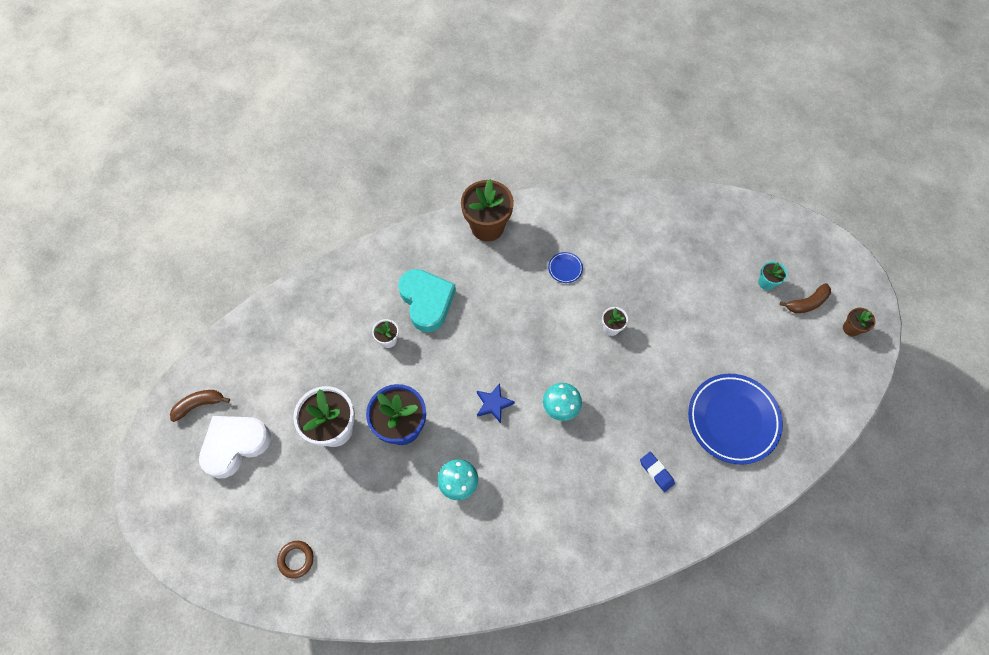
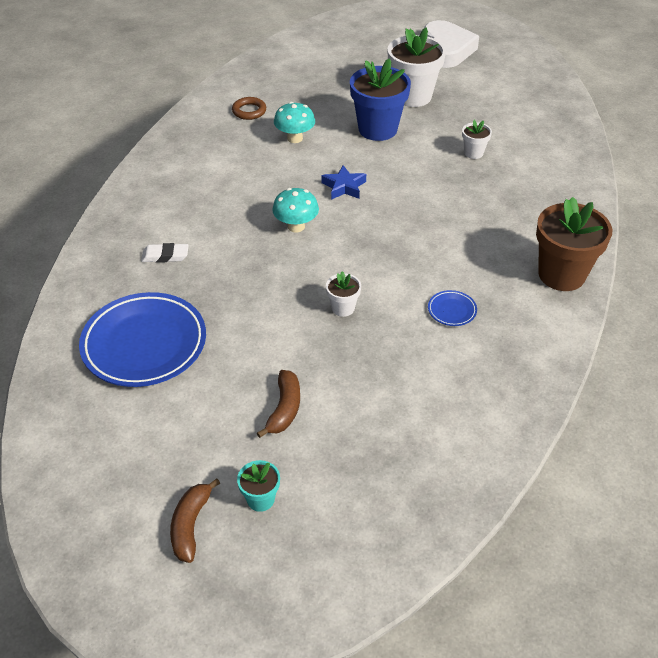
camera: 125 degrees right, 20 degrees down
(199, 405) = (499, 45): brown banana -> brown banana (284, 409)
(296, 559) = (325, 48): brown ring -> brown ring (249, 111)
(427, 301) = (497, 192): turquoise heart -> none
(656, 472) = (165, 256): blue eraser -> white eraser
(851, 328) = (109, 550): brown flower pot -> none

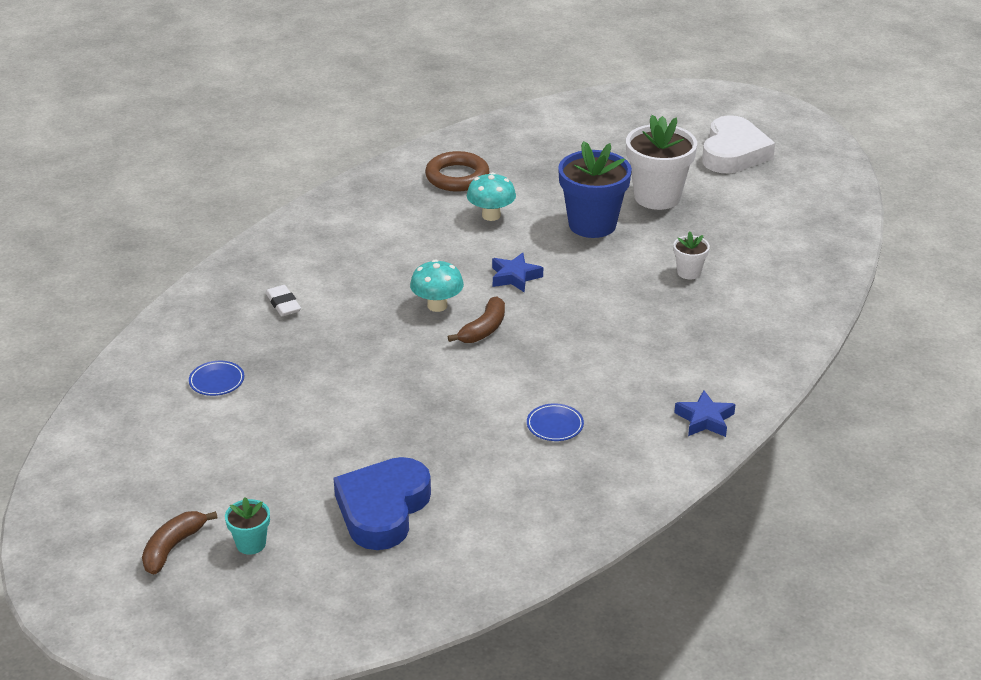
camera: 20 degrees right, 10 degrees down
(144, 344) = (217, 381): blue plate -> blue plate, size x0.41
(165, 256) = (283, 304): white eraser -> white eraser turned 45 degrees clockwise
(249, 111) = (457, 177): brown ring -> brown ring, size x1.56
(284, 409) = (321, 473): brown banana -> brown banana (484, 329)
(343, 308) = (438, 395): white flower pot -> none
(357, 429) = (383, 509): none -> blue heart
(561, 275) = (704, 419): brown flower pot -> blue star

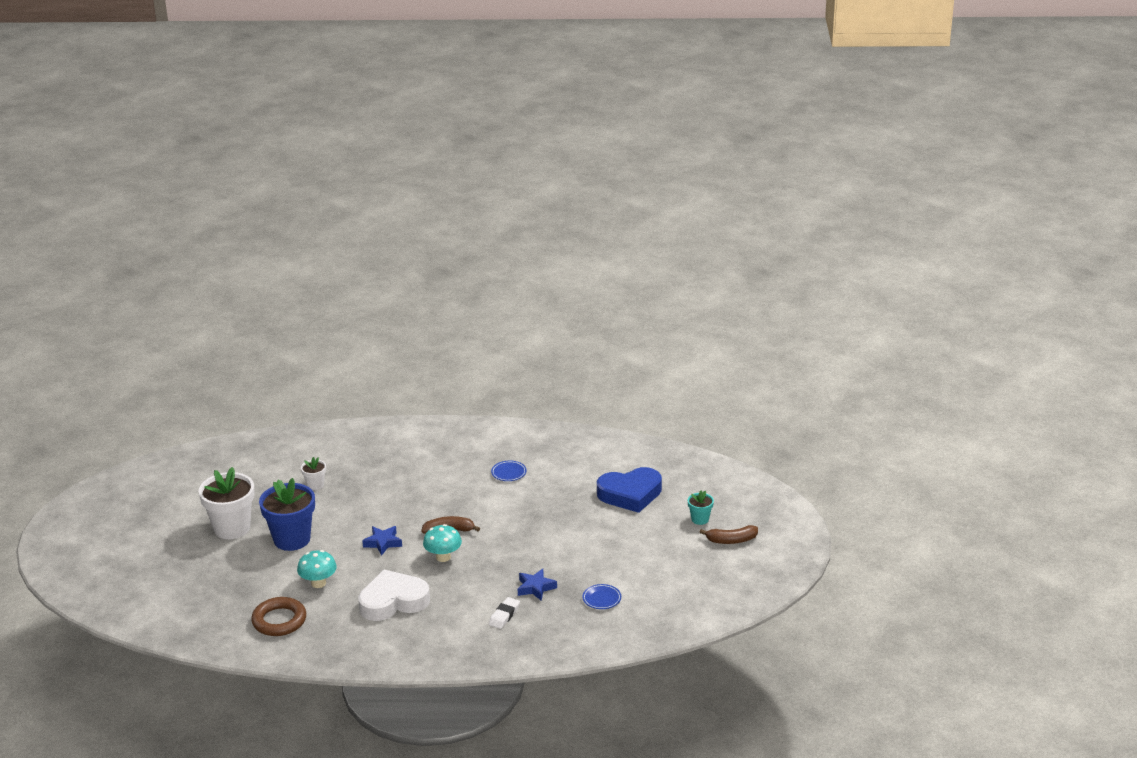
camera: 125 degrees left, 5 degrees down
(704, 419) = (454, 433): blue star -> blue star (535, 588)
(733, 153) = (141, 520): white heart -> white heart (393, 601)

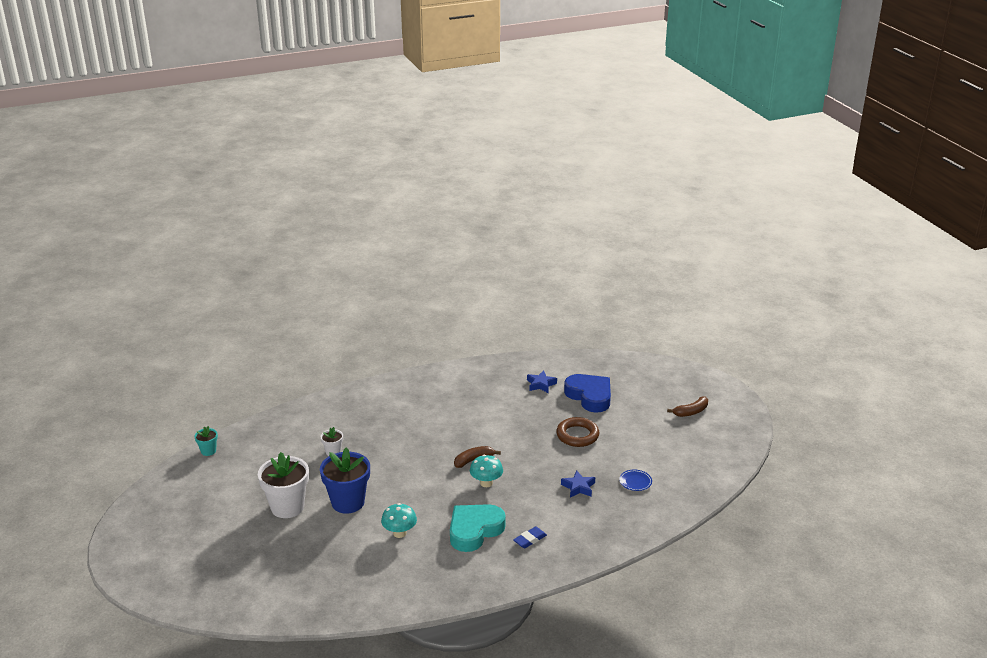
camera: 25 degrees left, 0 degrees up
(279, 620) = (390, 575): brown ring -> brown ring (577, 435)
(383, 543) = (427, 484): blue star -> blue star (541, 384)
(393, 601) = (474, 530): white heart -> turquoise heart
(441, 626) = (530, 539): none -> blue eraser
(504, 615) = (572, 516): white eraser -> none
(509, 473) = (484, 403): blue plate -> none
(630, 494) = (589, 396): blue heart -> blue heart turned 90 degrees counterclockwise
(700, 519) = (655, 402): turquoise flower pot -> turquoise flower pot (208, 451)

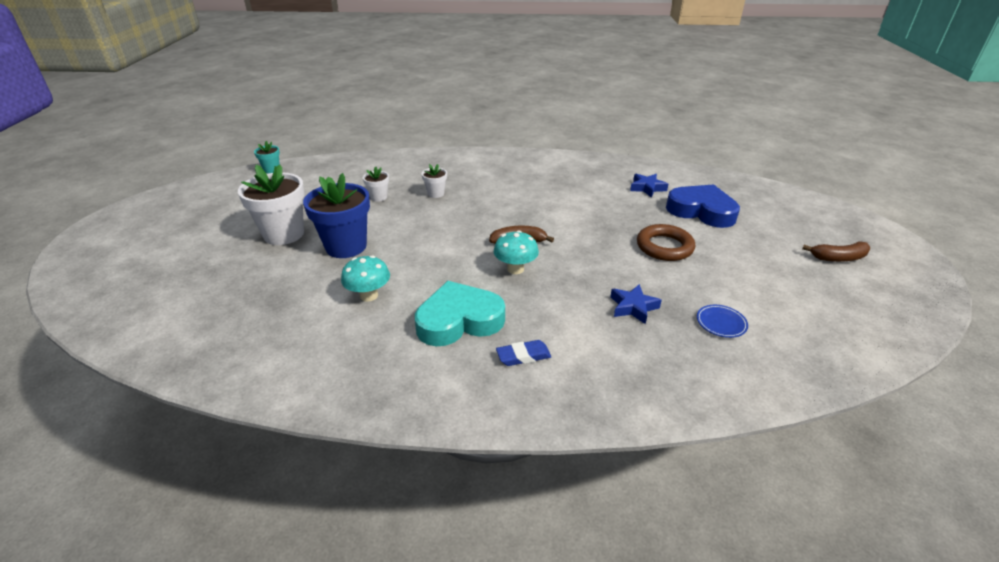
camera: 25 degrees right, 5 degrees up
(378, 435) = (435, 194): none -> white flower pot
(589, 396) = (701, 211): blue heart -> blue heart turned 45 degrees counterclockwise

